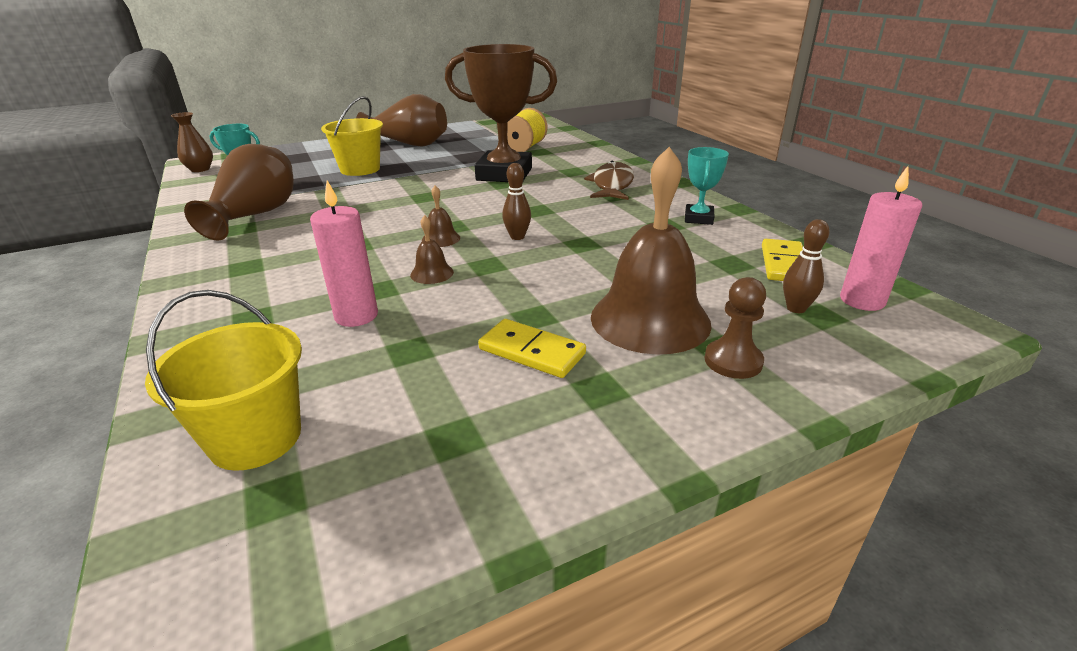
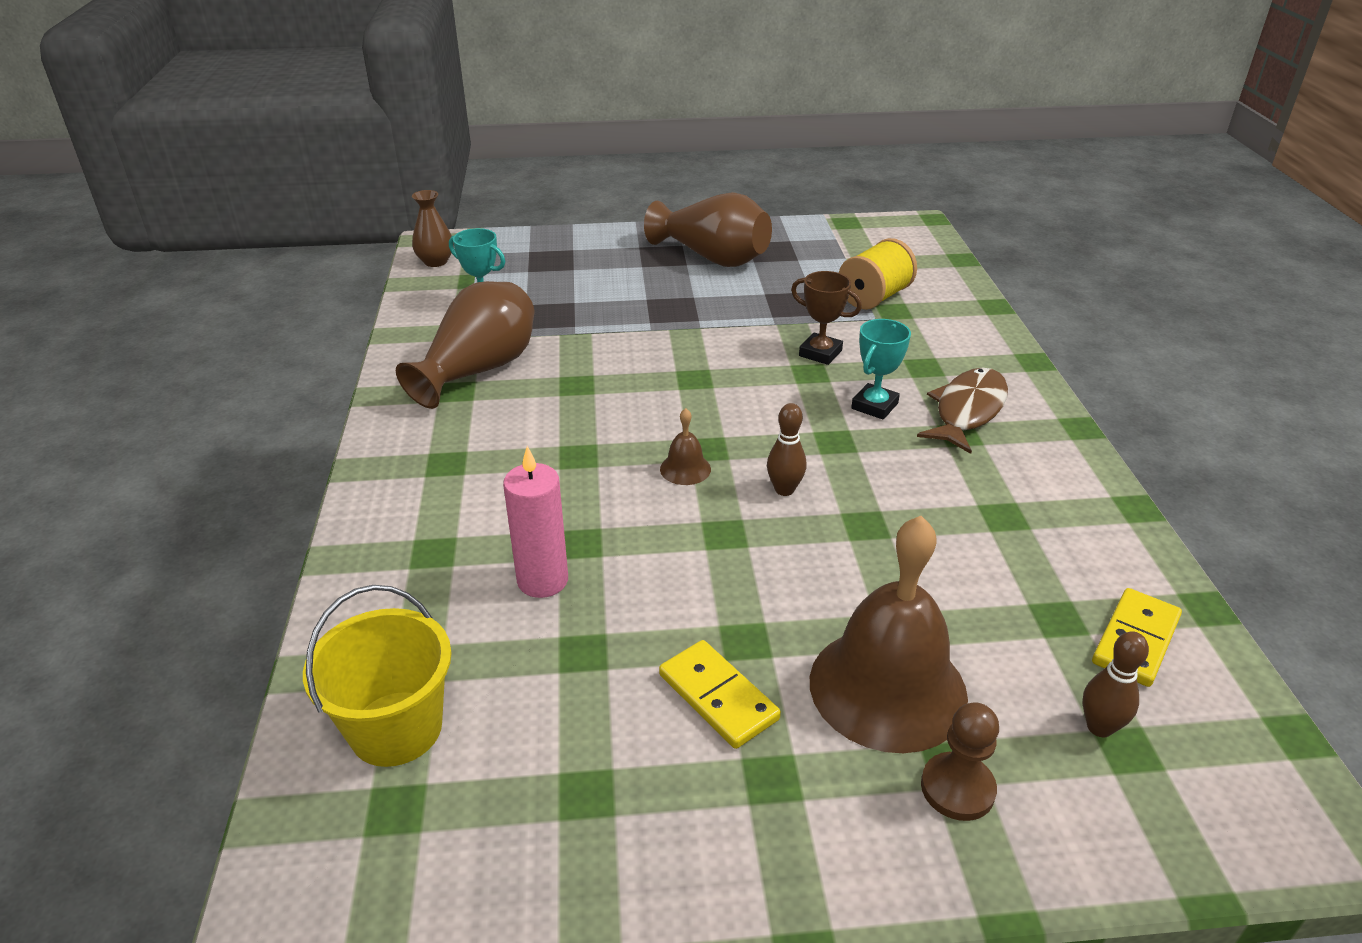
camera: 20 degrees right, 5 degrees up
(360, 169) = (629, 302): yellow bucket -> none
(432, 273) = (651, 531): brown bell -> none
(504, 174) = (820, 353): brown trophy -> brown trophy, size x0.48
(698, 218) = (1060, 514): turquoise trophy -> turquoise trophy (874, 406)
(862, 300) = (1208, 741): pink candle -> none

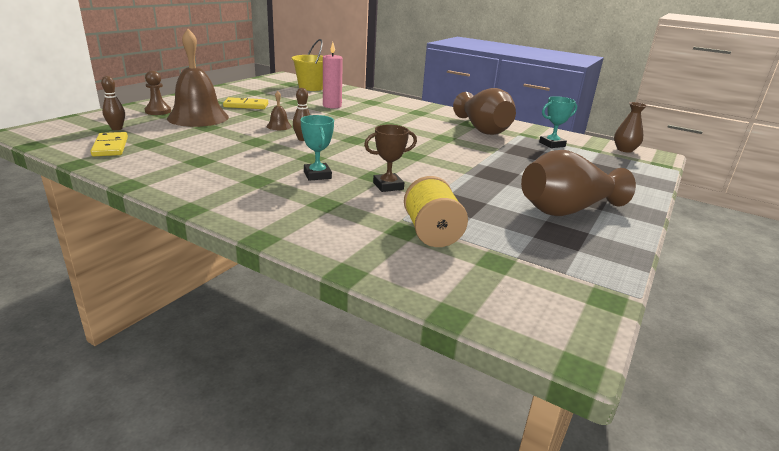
camera: 125 degrees right, 10 degrees down
(685, 469) = (348, 132): brown bell -> brown bell (279, 126)
(967, 411) = (267, 191): brown fish -> none

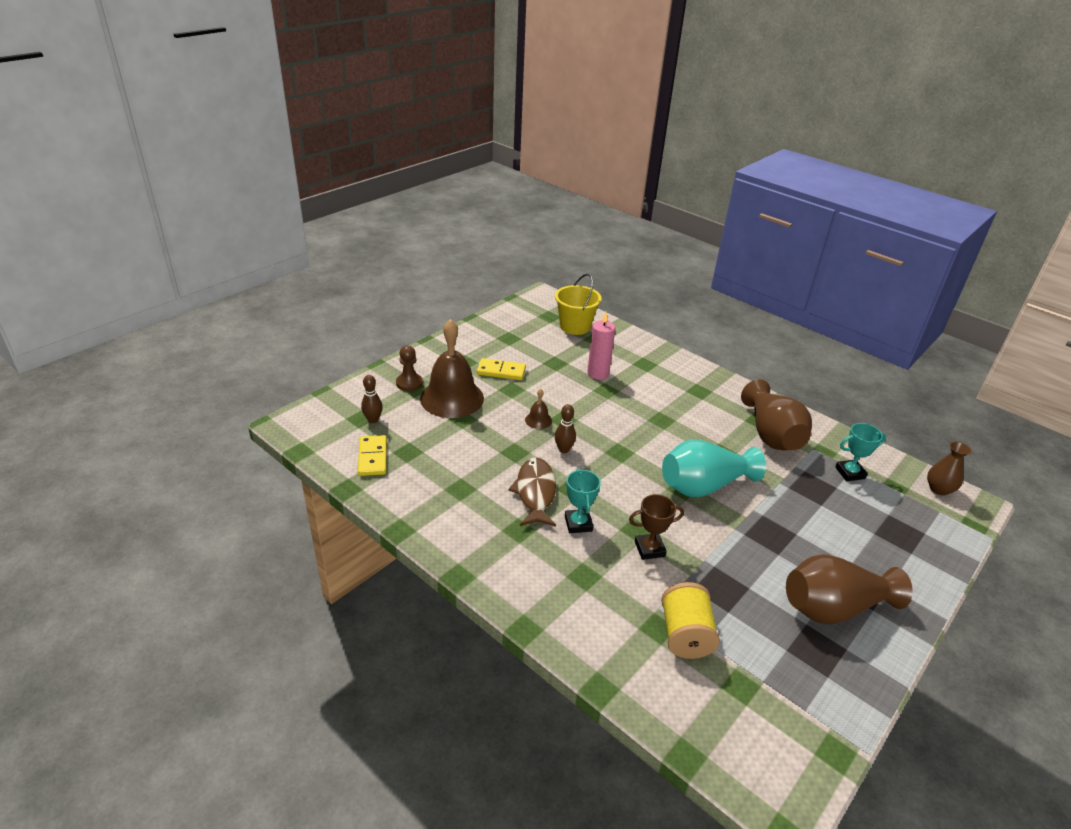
camera: 10 degrees right, 10 degrees up
(275, 160) = (535, 492): none -> brown fish
(432, 153) = (704, 486): none -> turquoise vase

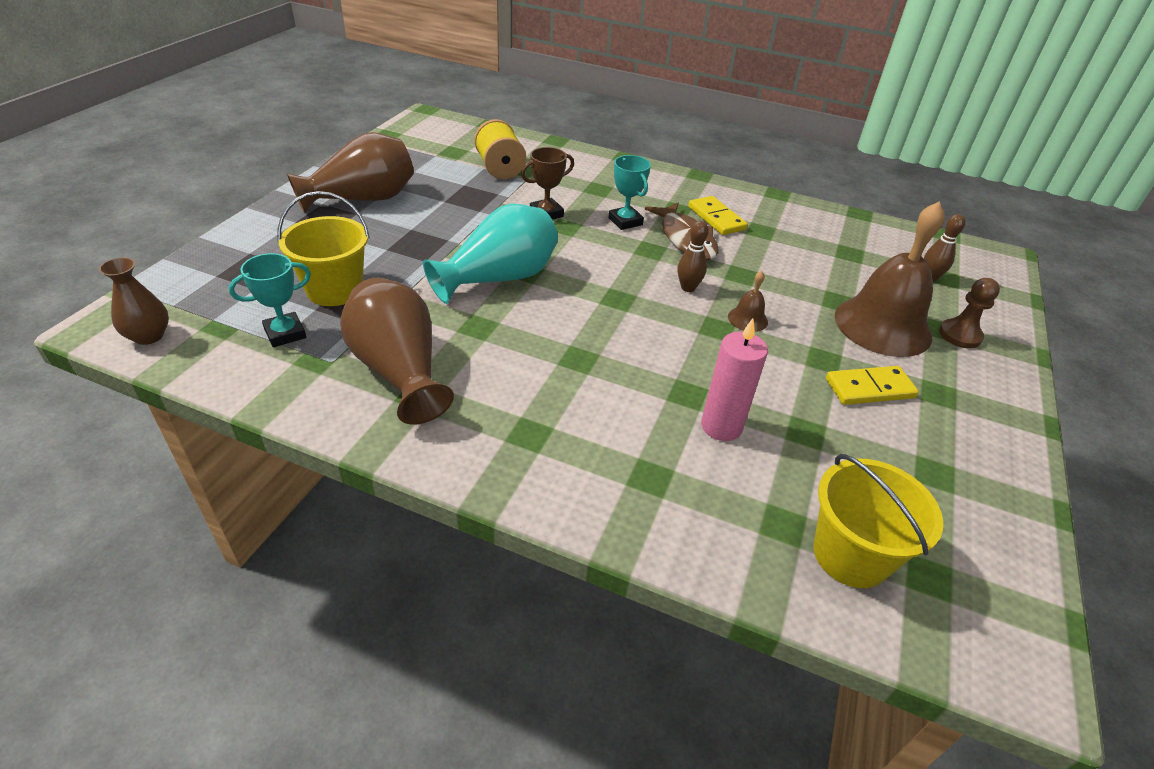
camera: 160 degrees right, 5 degrees up
(372, 457) = (875, 241): yellow domino -> yellow domino (716, 218)
(828, 501) = (334, 290): none -> yellow bucket

